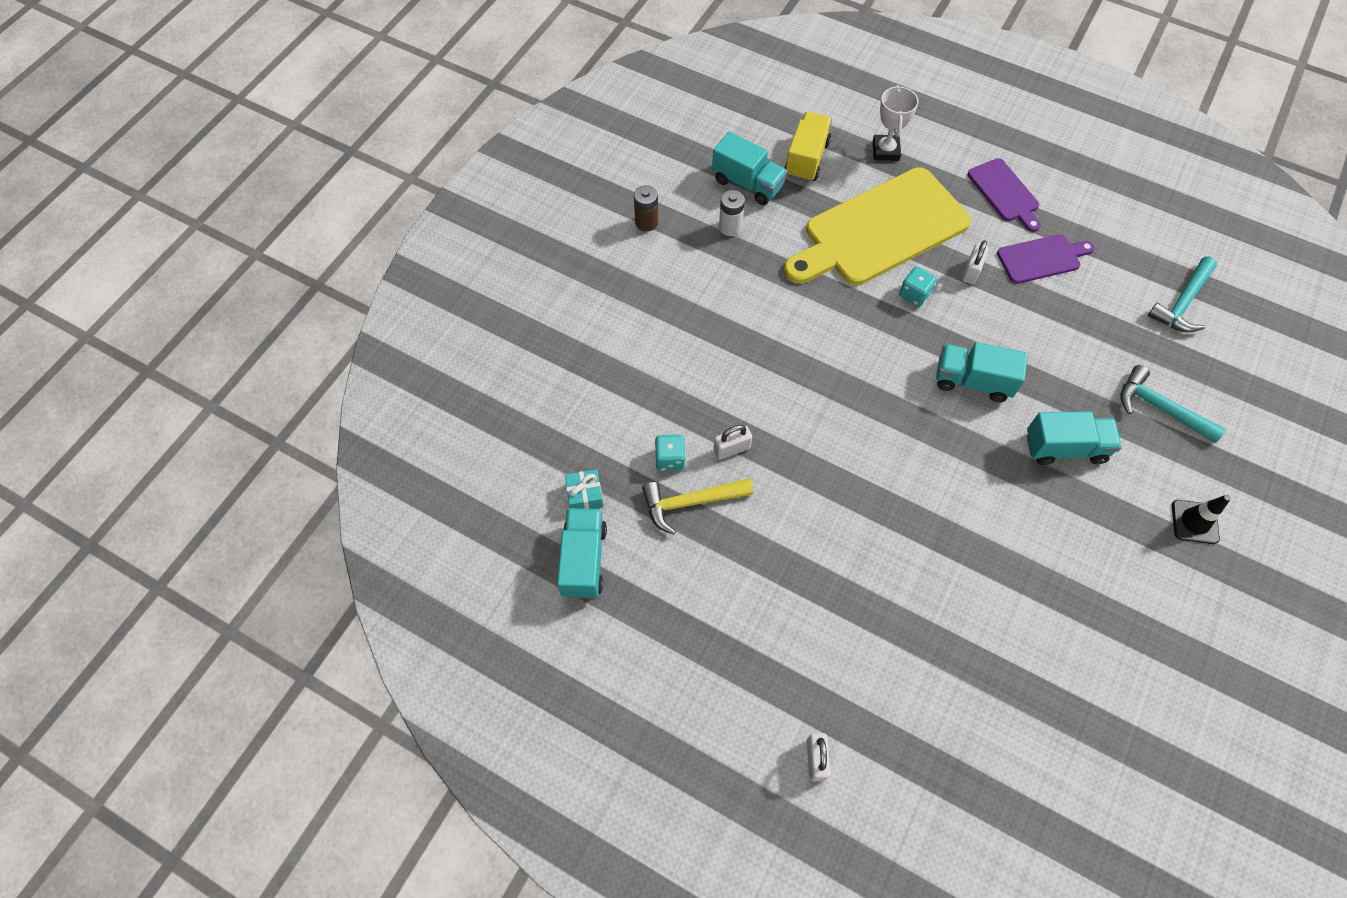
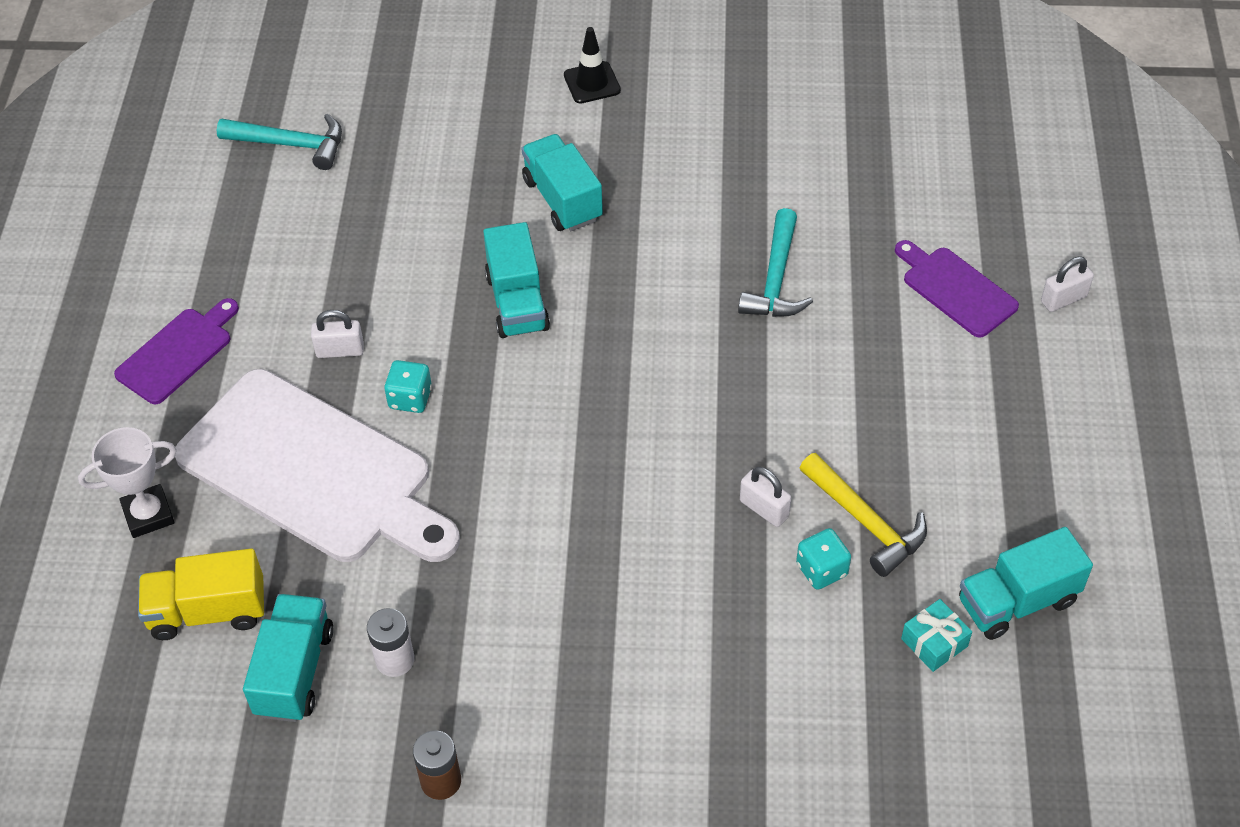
camera: 115 degrees left, 10 degrees down
(881, 230) = (313, 470): yellow cutting board -> white cutting board
(1041, 258) = (282, 286): purple cutting board -> purple cutting board (955, 289)
(1160, 408) = (459, 134): turquoise hammer -> turquoise hammer (775, 279)

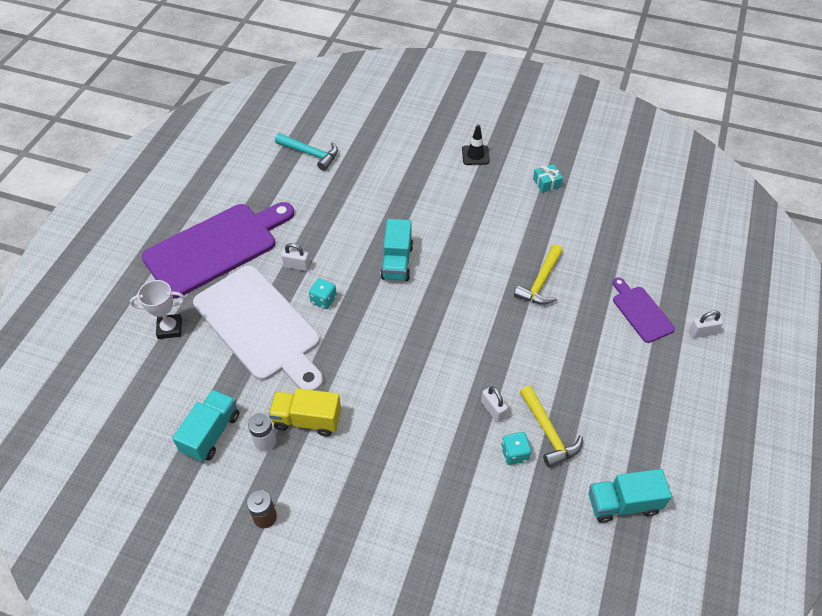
camera: 15 degrees right, 0 degrees up
(177, 353) = (215, 247): purple cutting board -> purple cutting board, size x2.07
(208, 611) = (180, 388): yellow truck -> yellow truck (307, 420)
(562, 199) = (439, 213): turquoise truck -> none
(775, 279) = (540, 282): turquoise hammer -> yellow hammer
(934, 642) = (566, 515): turquoise gift -> turquoise gift (546, 183)

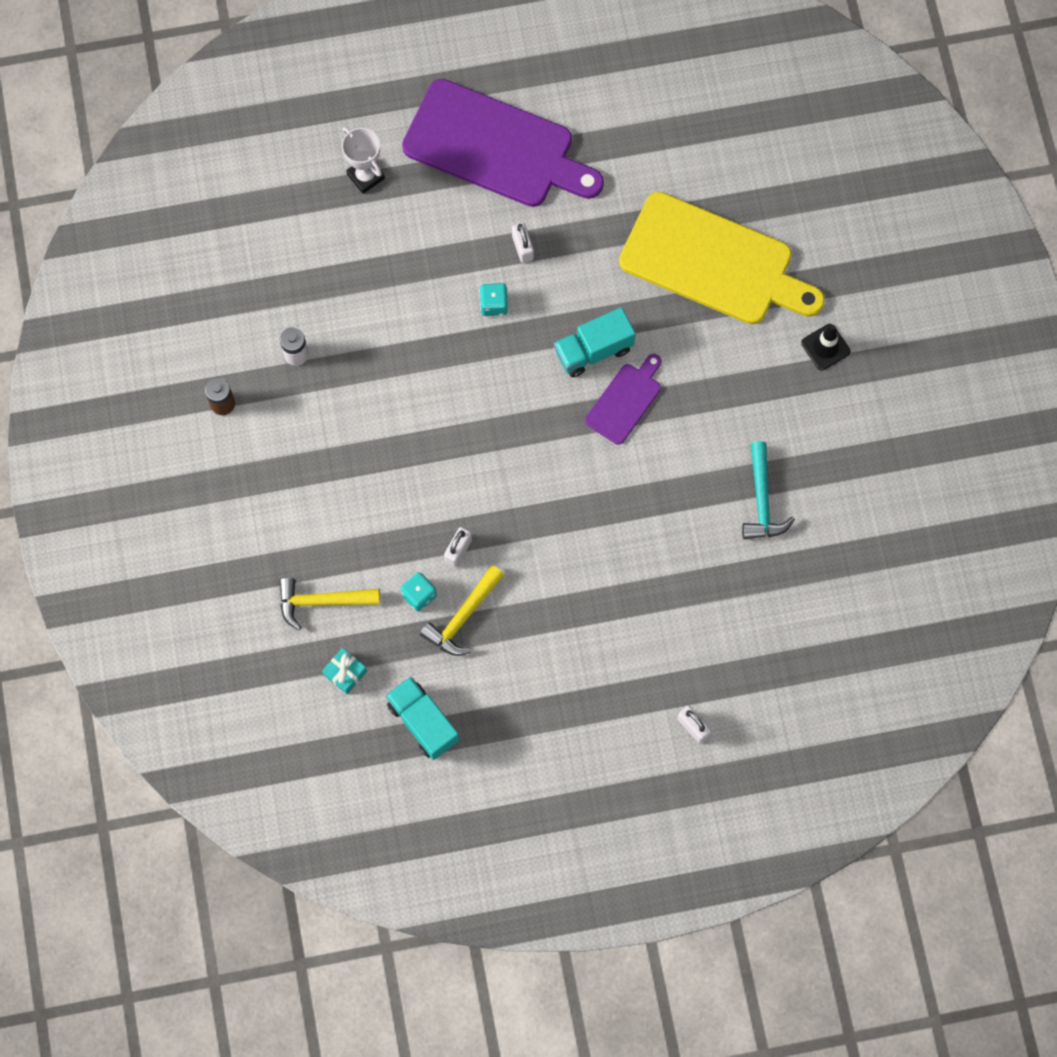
camera: 60 degrees right, 20 degrees up
(211, 433) = (275, 299): turquoise truck -> none
(260, 326) = (422, 262): white cutting board -> none
(307, 420) = (341, 378): yellow truck -> none
(310, 154) = (702, 153): turquoise hammer -> turquoise hammer (762, 500)
(383, 179) = (713, 262): none -> yellow cutting board
(540, 282) = (660, 521): yellow hammer -> yellow hammer (322, 601)
(546, 183) = (829, 456): turquoise gift -> turquoise gift (345, 673)
(641, 312) = (682, 649): purple cutting board -> purple cutting board (625, 401)

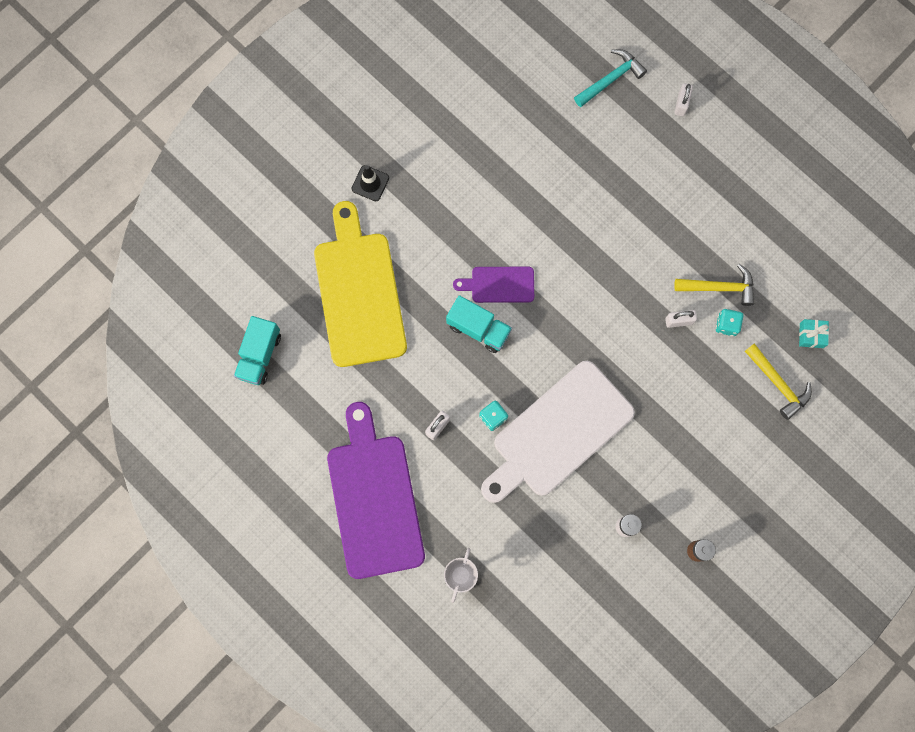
camera: 125 degrees left, 5 degrees up
(423, 722) = (803, 265): turquoise truck -> turquoise truck (259, 355)
(432, 355) = (558, 433): none -> white cutting board
(762, 500) = (504, 156): turquoise hammer -> turquoise hammer (611, 79)

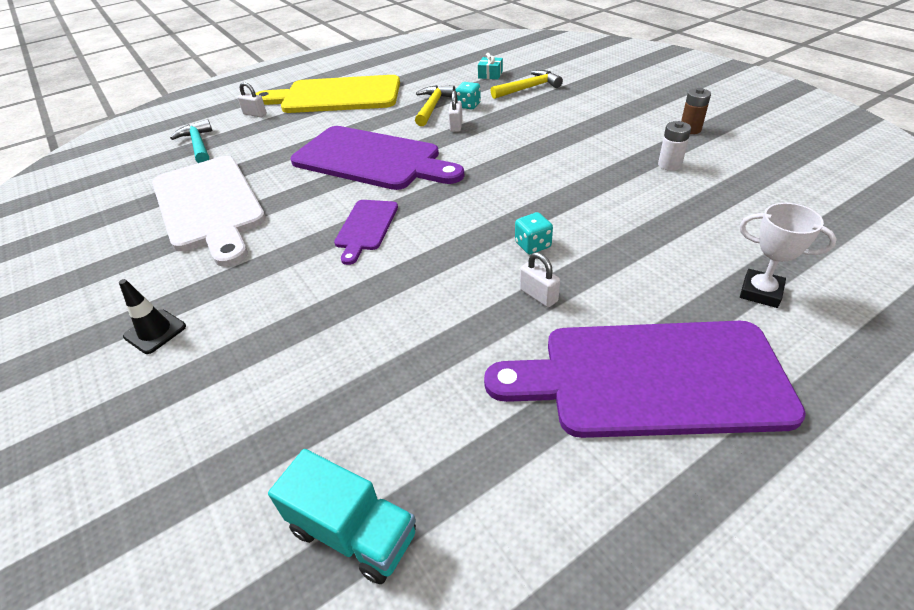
camera: 75 degrees left, 35 degrees down
(359, 293) = (308, 362): yellow cutting board -> yellow cutting board (336, 96)
(478, 328) = (413, 247): turquoise truck -> none
(558, 433) = (559, 199): white cutting board -> white cutting board (209, 205)
(604, 256) = (371, 159): none -> purple cutting board

